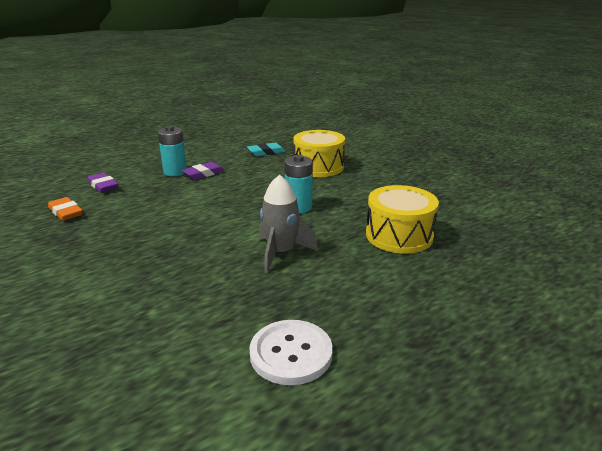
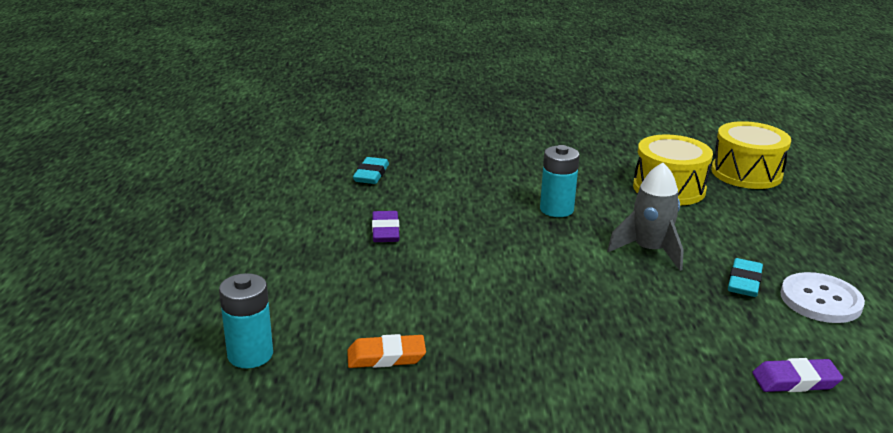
camera: 55 degrees left, 0 degrees up
(103, 186) = (324, 309): purple eraser -> purple eraser (795, 381)
(175, 172) = (350, 247): turquoise battery -> turquoise battery (250, 355)
(279, 305) = (744, 282): none -> turquoise eraser
(318, 167) = (463, 164): yellow drum -> yellow drum (746, 173)

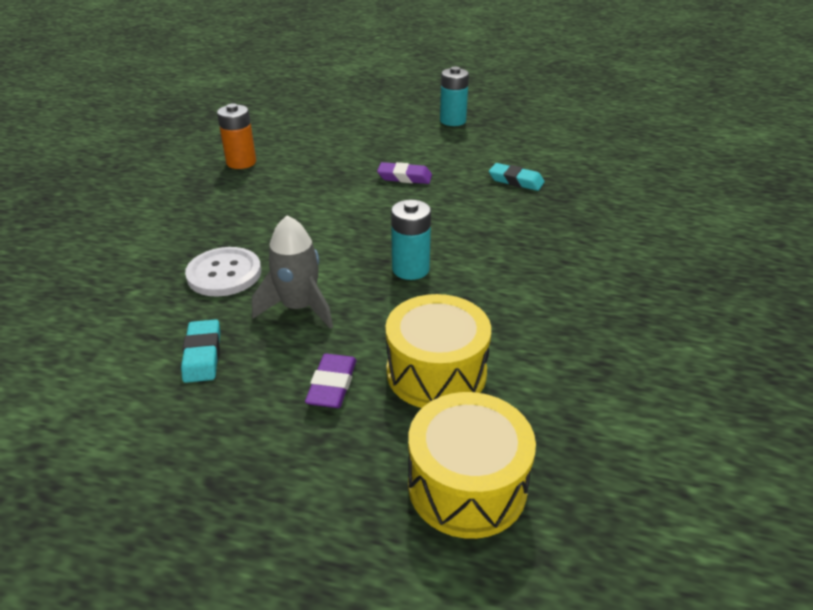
camera: 105 degrees right, 10 degrees up
(250, 355) = (276, 126): turquoise battery -> turquoise battery (452, 121)
(386, 356) = (241, 162): orange eraser -> orange battery
(744, 282) = (202, 355): turquoise eraser -> turquoise eraser turned 45 degrees clockwise
(795, 381) = (54, 325): purple eraser -> purple eraser (332, 385)
(820, 300) = (131, 401): white button -> white button (224, 274)

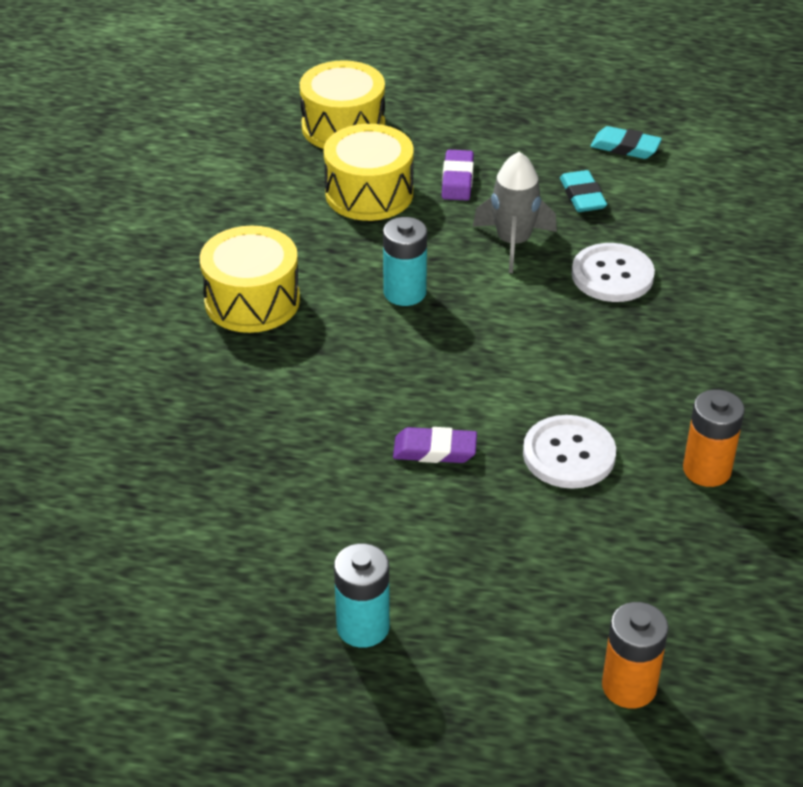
camera: 175 degrees right, 5 degrees up
(321, 172) = (569, 454): none -> white button
(332, 103) = (629, 686): none -> orange battery
(516, 181) = (262, 452): turquoise eraser -> turquoise eraser (625, 147)
(543, 269) = (252, 301): none -> yellow drum

